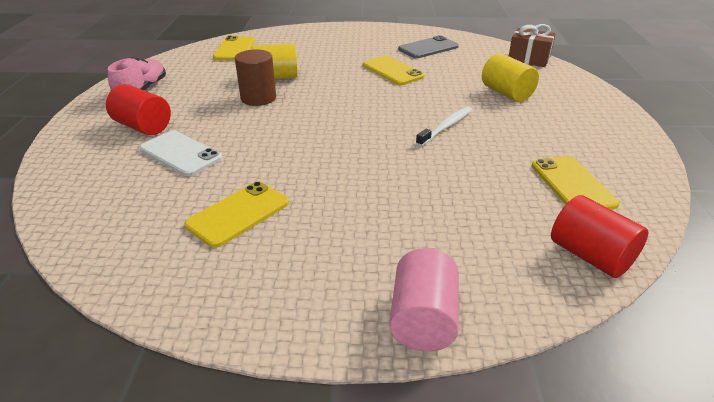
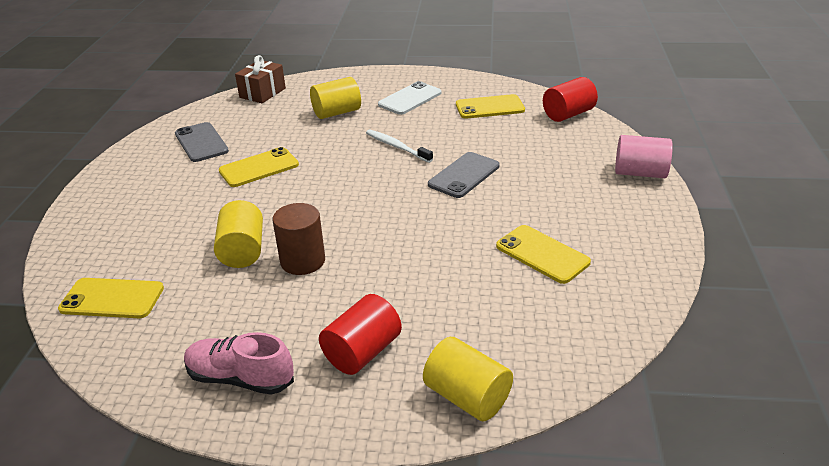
camera: 85 degrees left, 0 degrees up
(69, 169) = (467, 397): none -> yellow cylinder
(180, 153) = (434, 306): white phone -> white phone (410, 99)
(394, 166) = (464, 175): none -> grey phone

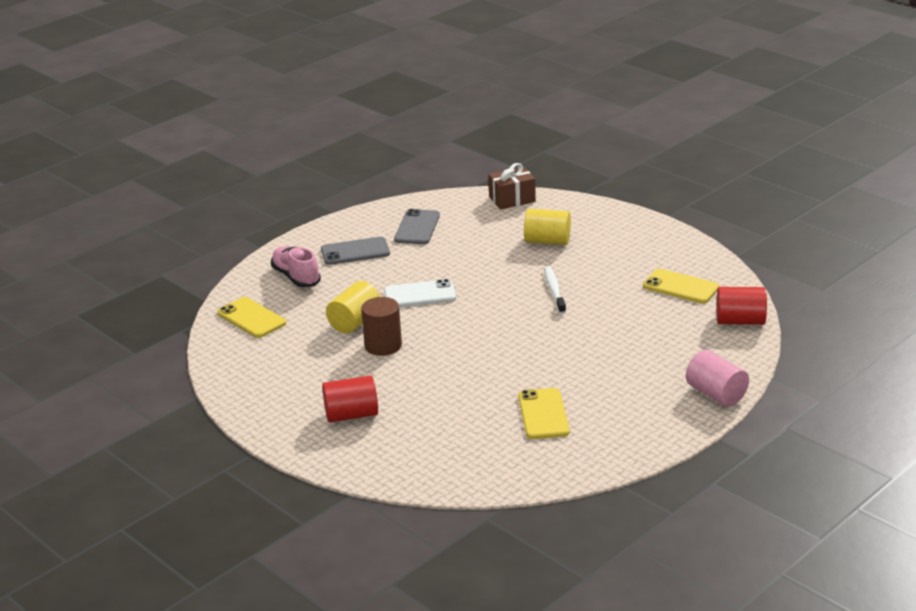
camera: 40 degrees right, 5 degrees down
(240, 378) = (272, 395): pink shoe -> pink shoe (296, 277)
(259, 168) = (433, 265): yellow phone -> none
(410, 99) = (624, 252): white phone -> white phone (419, 295)
(464, 175) = (572, 335): grey phone -> grey phone (355, 251)
(467, 397) = (378, 466): yellow cylinder -> none

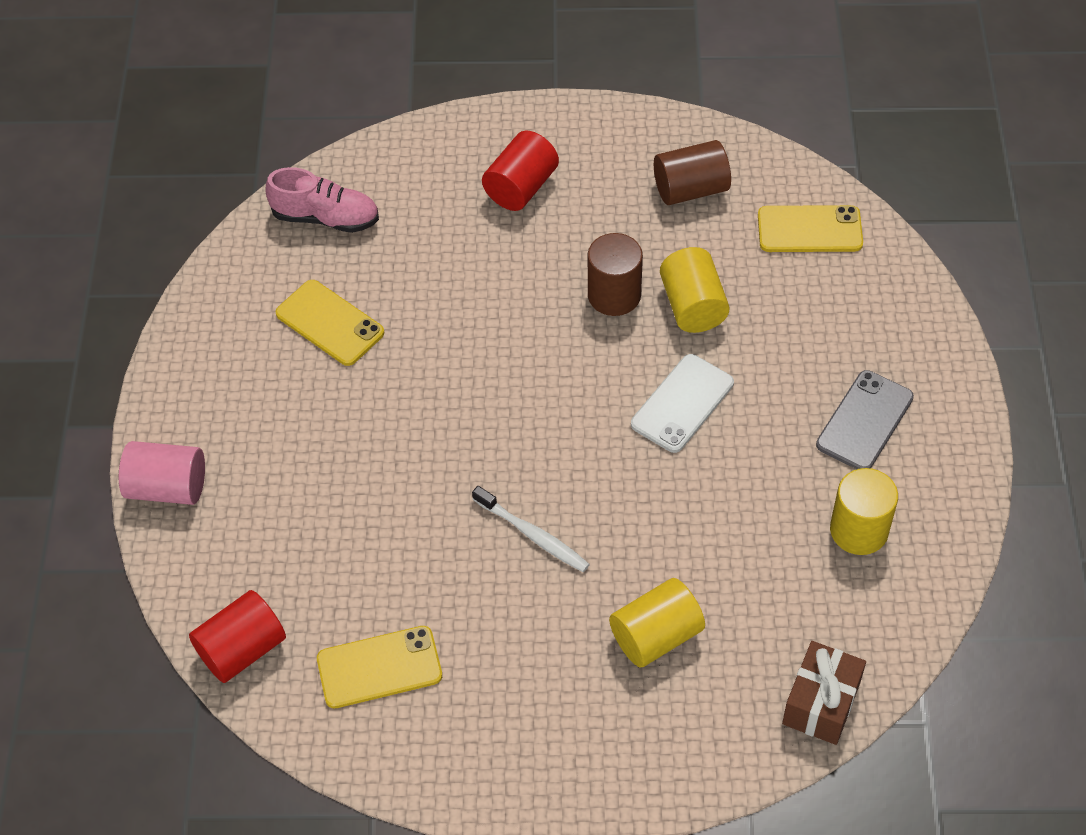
camera: 135 degrees right, 25 degrees up
(272, 364) = (690, 189): none -> brown cylinder
(296, 277) = (863, 325): pink shoe -> pink shoe (326, 218)
(417, 227) = (859, 530): grey phone -> yellow cylinder

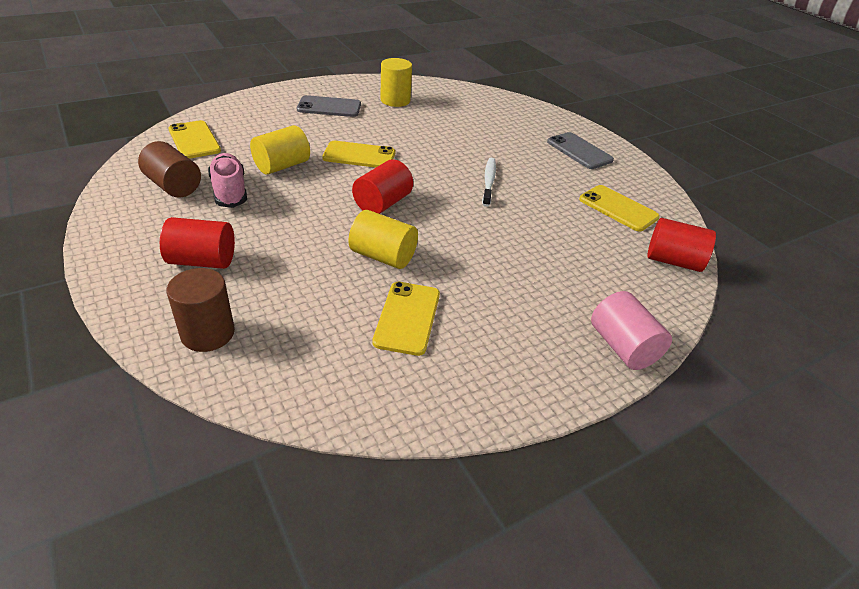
camera: 125 degrees left, 15 degrees down
(326, 218) = (293, 366): pink shoe -> pink shoe (230, 191)
(544, 383) = (382, 203): none -> red cylinder
(556, 729) = (579, 151): none -> grey phone
(614, 295) = (291, 195): brown cylinder -> brown cylinder (208, 333)
(656, 636) = (504, 136): yellow cylinder -> yellow cylinder (383, 256)
(682, 403) = (359, 155): white phone -> yellow phone
(821, 703) = (490, 97): brown gift -> none

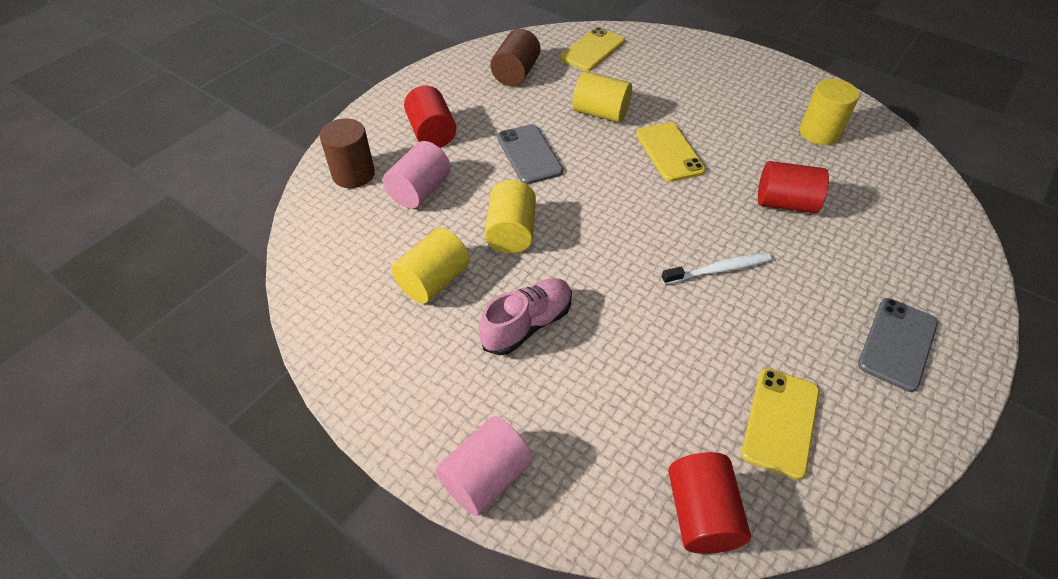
camera: 70 degrees right, 10 degrees up
(230, 191) = (534, 103): pink shoe -> pink shoe (527, 324)
(280, 293) = (420, 191): none -> pink cylinder
(329, 107) = (743, 94): grey phone -> grey phone (529, 154)
(382, 203) = (597, 201): red cylinder -> red cylinder (785, 203)
(407, 318) = (433, 281): yellow phone -> yellow cylinder

